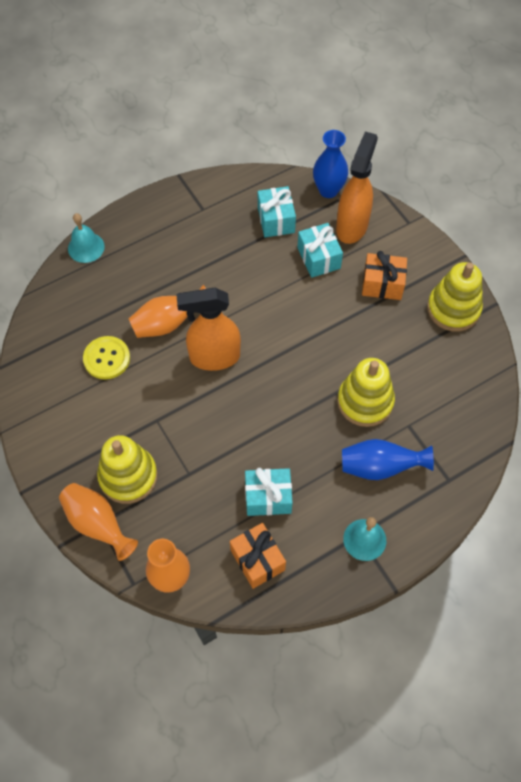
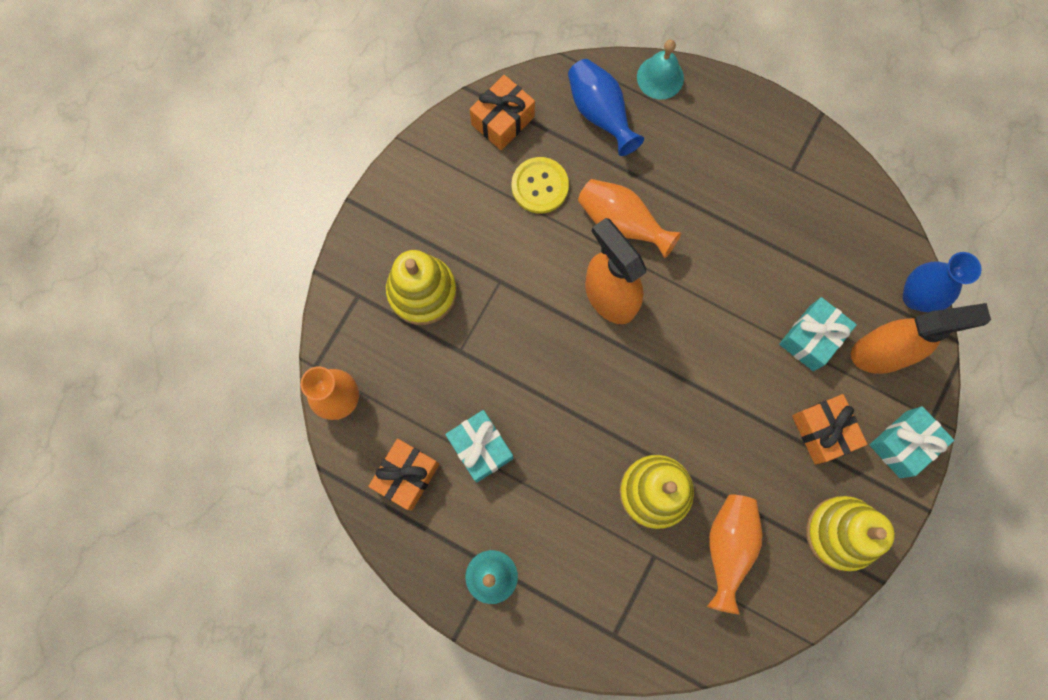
camera: 60 degrees right, 15 degrees up
(42, 356) = (503, 120): none -> orange gift
(98, 524) = (355, 294): orange vase -> orange vase (728, 547)
(276, 220) = (832, 260): turquoise gift -> turquoise gift (903, 444)
(380, 467) = (585, 550): blue vase -> blue vase (600, 113)

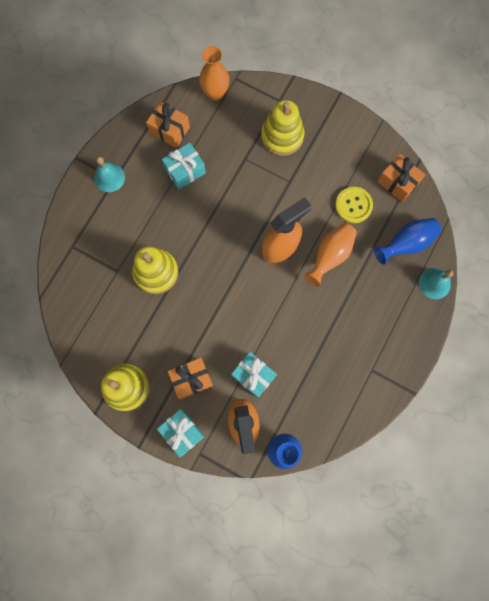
camera: 90 degrees right, 0 degrees up
(728, 547) = (120, 315): orange vase -> none

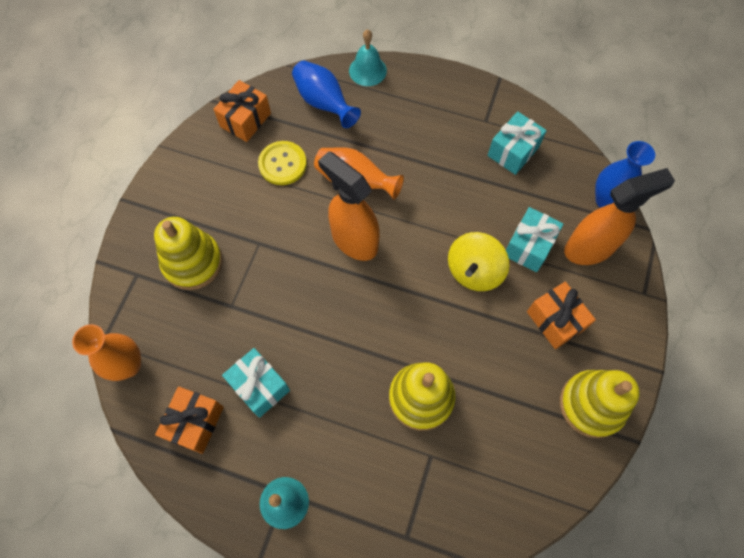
camera: 100 degrees left, 10 degrees down
(182, 432) = (625, 319): turquoise gift -> turquoise gift (513, 151)
(241, 329) = (474, 271): none -> yellow spinning top

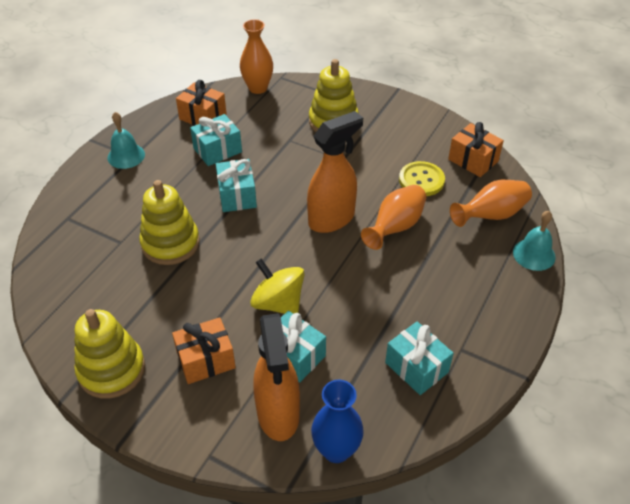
camera: 100 degrees right, 20 degrees down
(324, 103) = (491, 215): blue vase -> orange vase
(335, 344) = (237, 196): none -> turquoise gift

